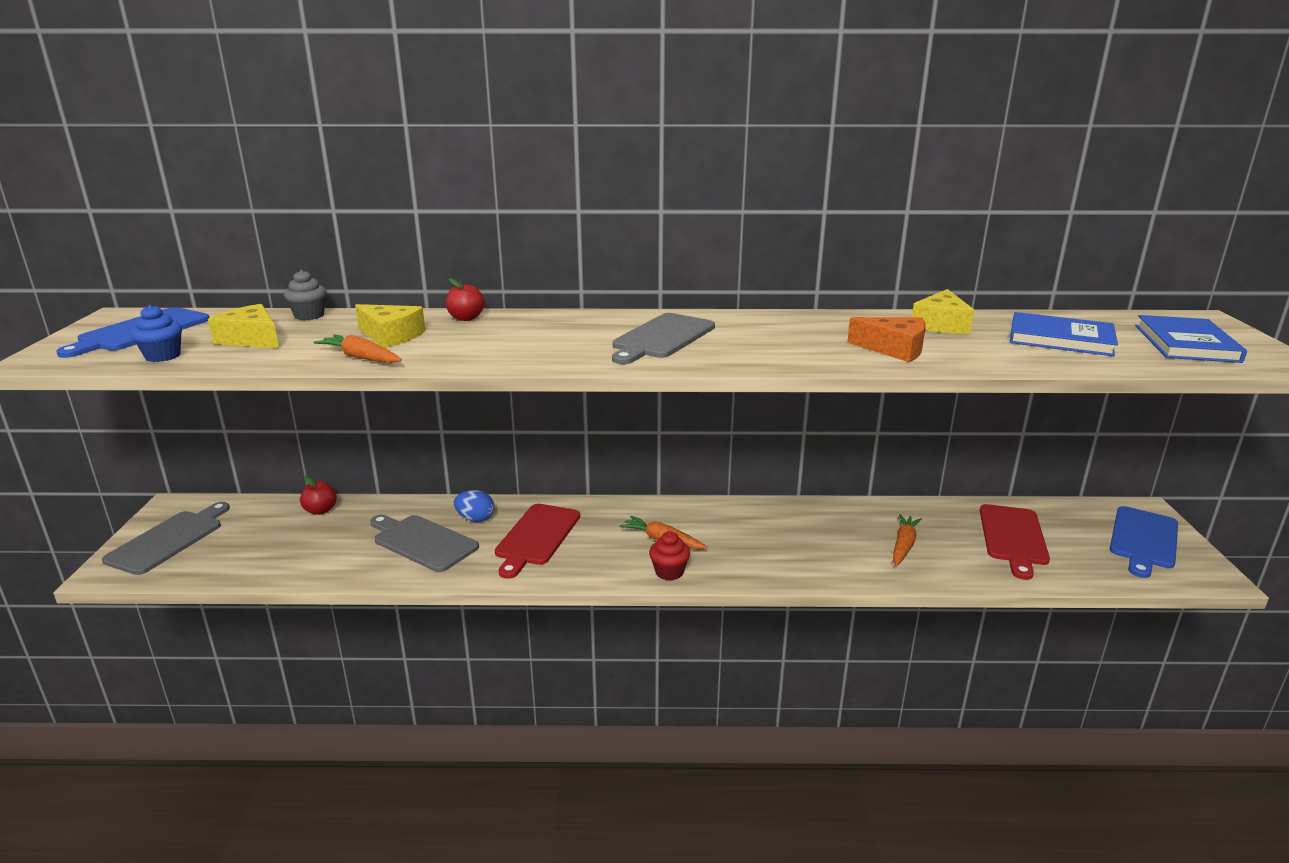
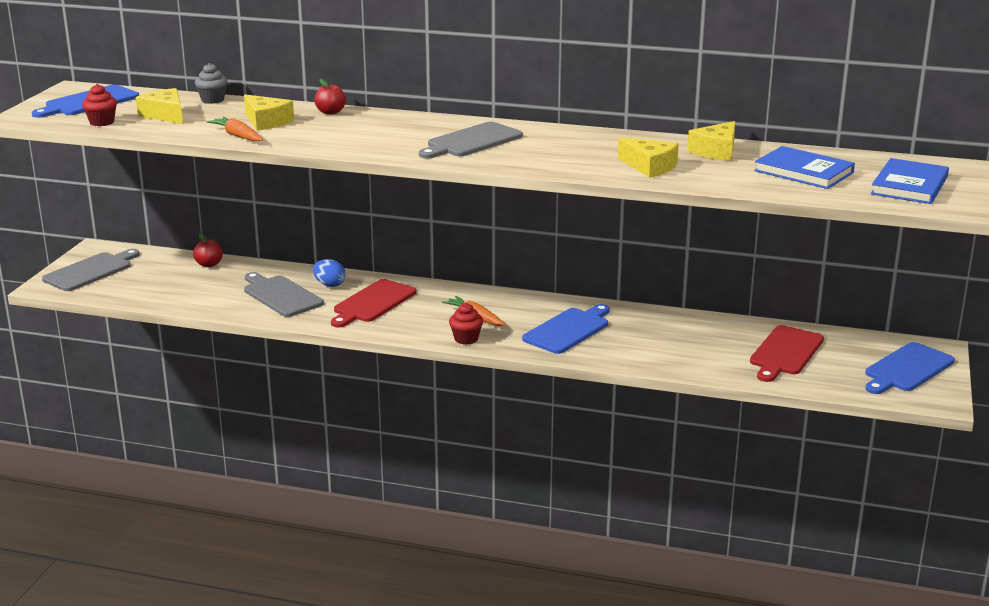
camera: 15 degrees right, 0 degrees up
(163, 356) = (102, 122): blue cupcake -> red cupcake
(774, 542) = (568, 330): none -> blue cutting board
(894, 349) = (649, 167): orange cheese -> yellow cheese
(903, 545) = (679, 346): orange carrot -> none

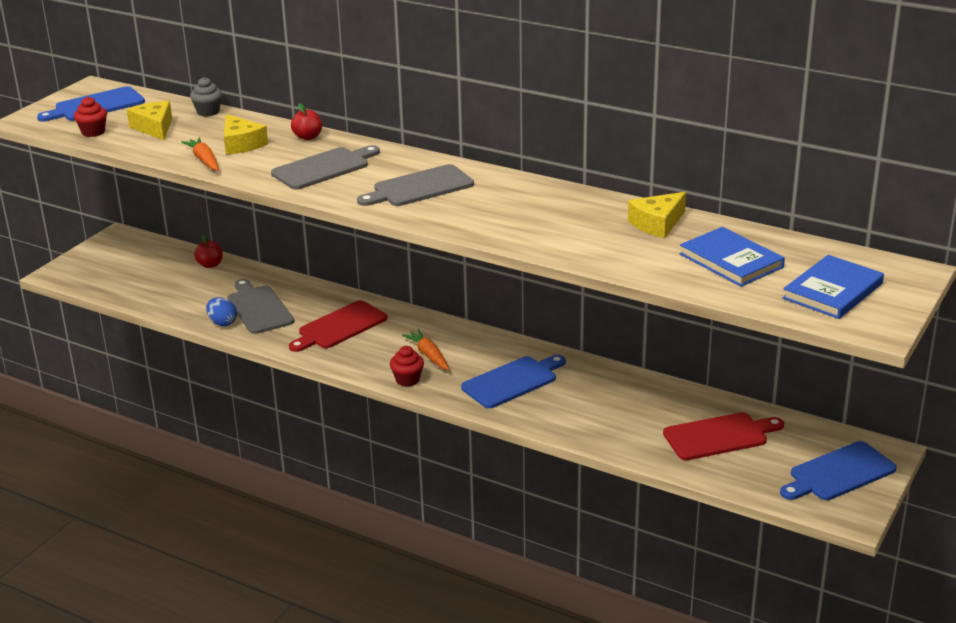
camera: 15 degrees right, 5 degrees up
(91, 271) = (102, 261): grey cutting board -> grey cutting board (324, 168)
(329, 284) = (309, 300): blue egg -> blue egg (222, 323)
(649, 167) = (575, 238): yellow cheese -> none
(785, 353) = (719, 436): red cutting board -> red cutting board turned 150 degrees counterclockwise

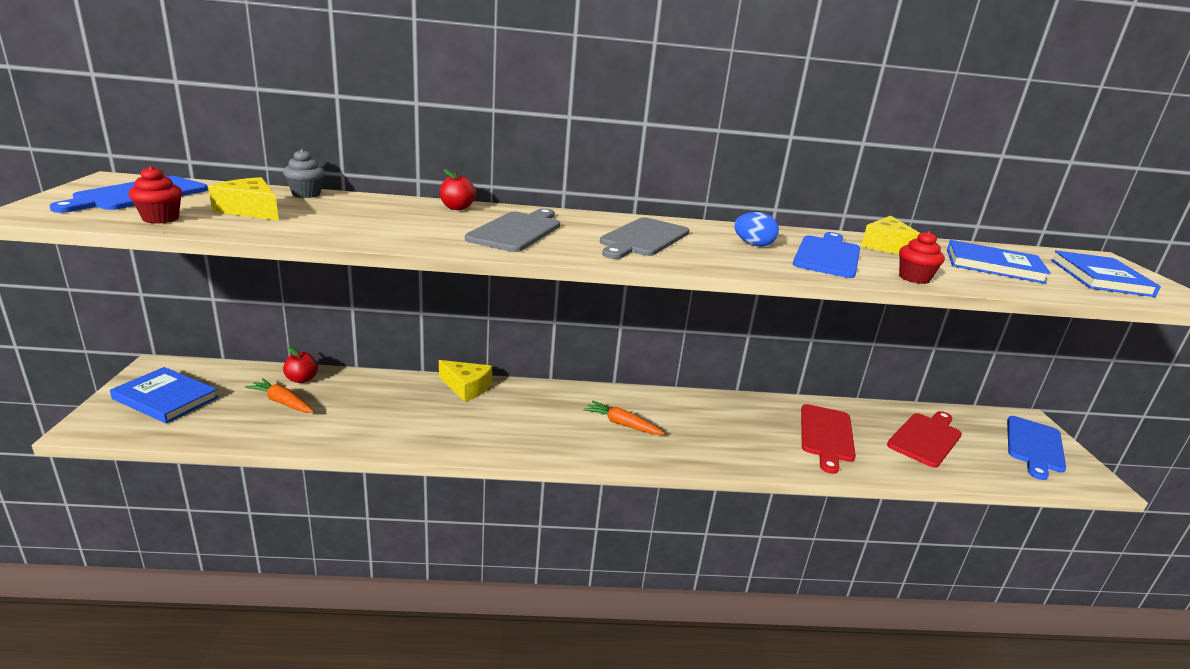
camera: 35 degrees left, 5 degrees down
(110, 262) = (165, 398): none -> blue book
(204, 160) = (360, 235): orange carrot -> orange carrot (282, 402)
(222, 323) = (371, 439): blue egg -> blue egg (753, 245)
(241, 144) = (387, 218): yellow cheese -> yellow cheese (466, 387)
(259, 308) = (400, 414): grey cutting board -> none
(339, 327) = (506, 415): red cutting board -> red cutting board (826, 435)
(407, 380) = (631, 454): red cupcake -> red cupcake (914, 278)
(512, 381) = (721, 431): blue cutting board -> blue cutting board (827, 255)

